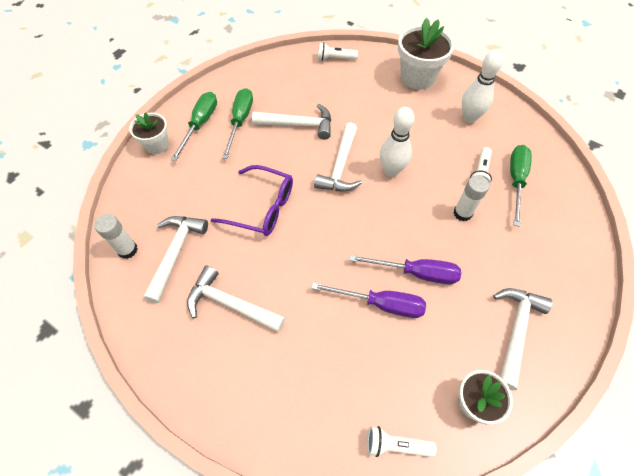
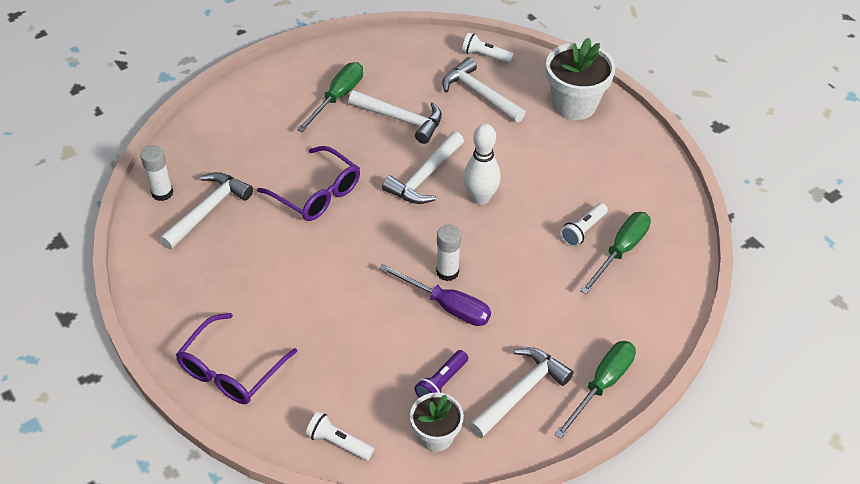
camera: 20 degrees right, 10 degrees down
(157, 145) = (236, 98): white flower pot -> none
(200, 124) = (292, 89): green screwdriver -> green screwdriver (602, 385)
(231, 304) = (240, 273): white hammer -> white hammer (479, 94)
(265, 407) = (231, 370): none -> purple glasses
(380, 304) = (392, 322): purple screwdriver -> none
(450, 347) = (441, 383): none -> purple flashlight
(462, 213) = (535, 265): white glue stick -> white glue stick (447, 272)
(469, 117) = (610, 167): white bowling pin -> none

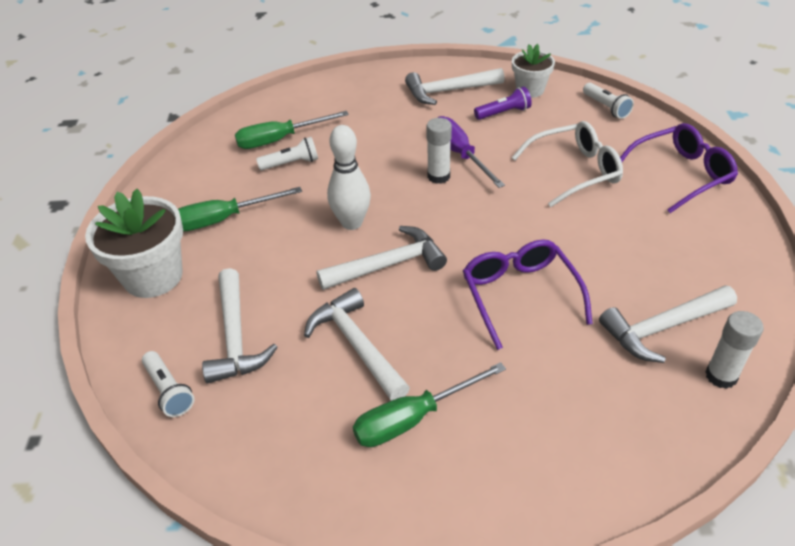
camera: 145 degrees left, 5 degrees down
(331, 331) = (575, 171): none -> white glasses
(602, 385) = (389, 77): green screwdriver -> green screwdriver (224, 219)

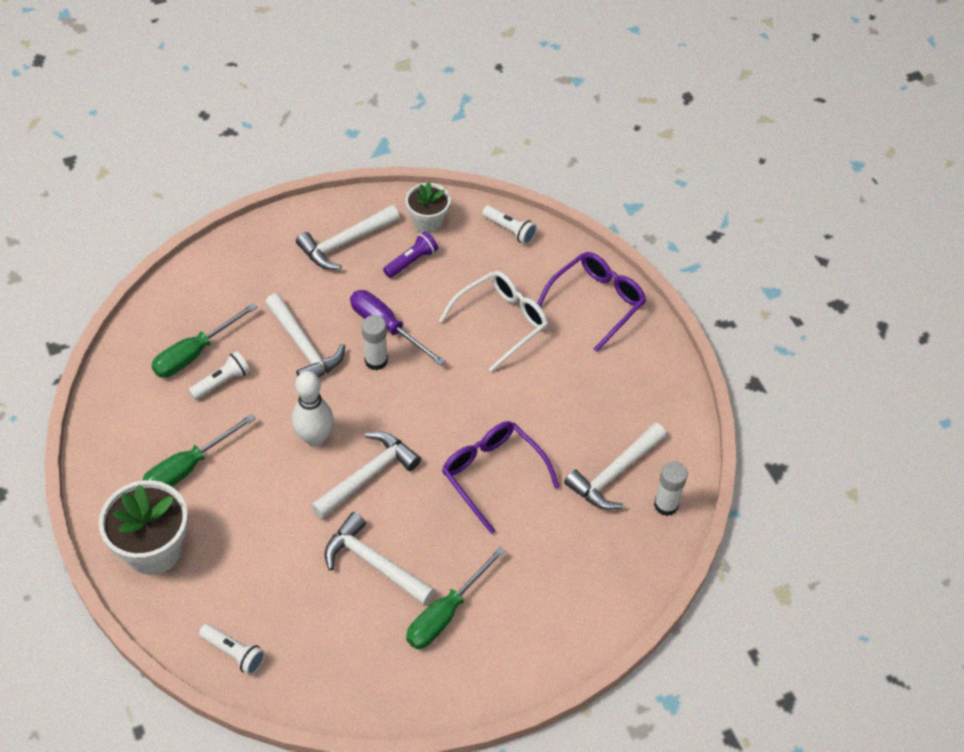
camera: 25 degrees left, 10 degrees up
(235, 336) = (265, 586): white hammer -> white hammer (304, 346)

